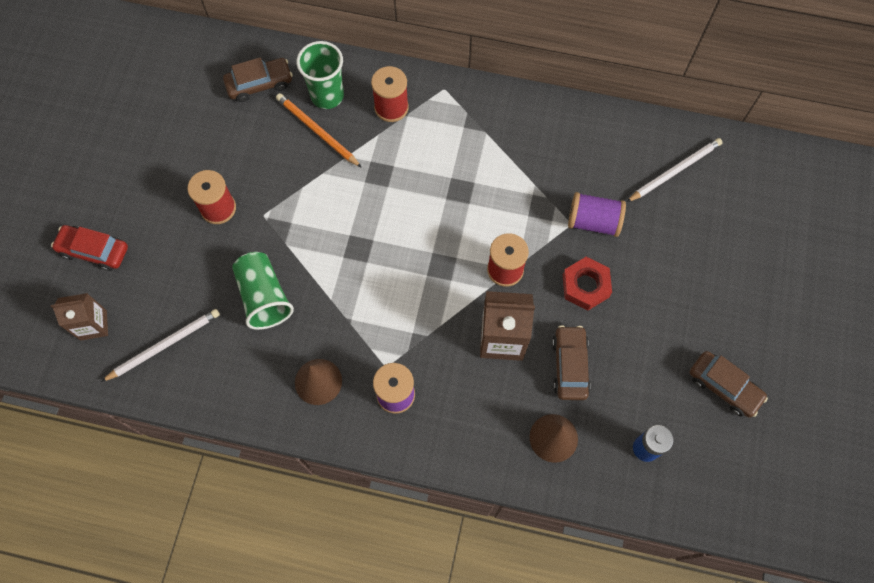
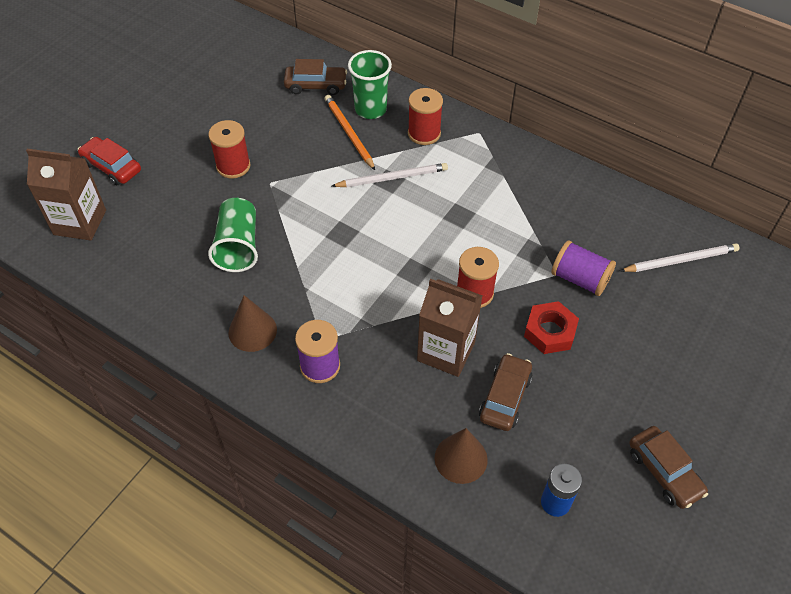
camera: 20 degrees right, 15 degrees down
(93, 325) = (80, 222): brown carton -> brown carton, size x1.53
(164, 345) = (131, 257): white pencil -> white pencil (392, 178)

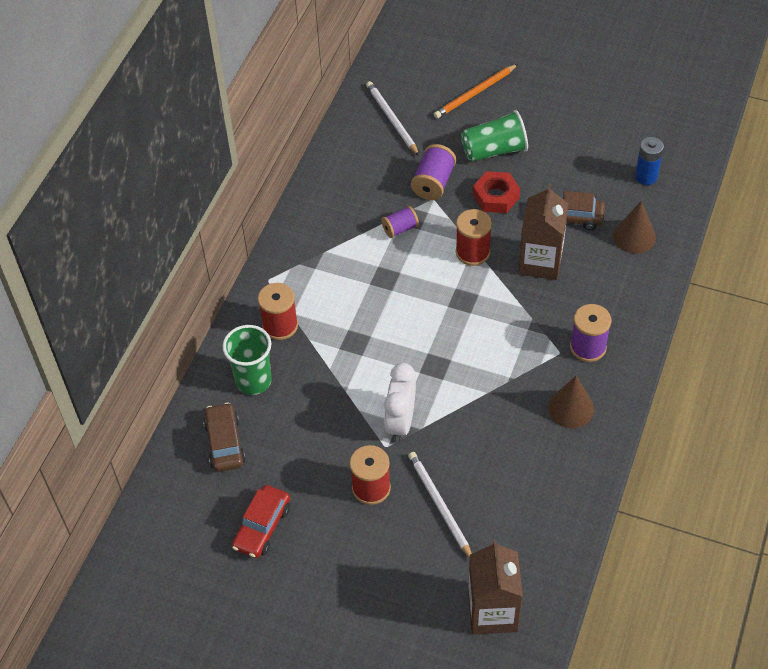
camera: 100 degrees left, 0 degrees up
(112, 167) = (404, 612): red car -> red car (262, 527)
(238, 246) = (478, 449): green cup -> green cup (494, 150)
(290, 197) = (400, 422): none -> white clock
(349, 133) = (295, 392): orange pencil -> orange pencil (475, 93)
(392, 178) = (350, 340): white pencil -> white pencil (439, 505)
(520, 238) = (400, 229): none -> purple spool
(664, 472) = (596, 119): brown car -> none

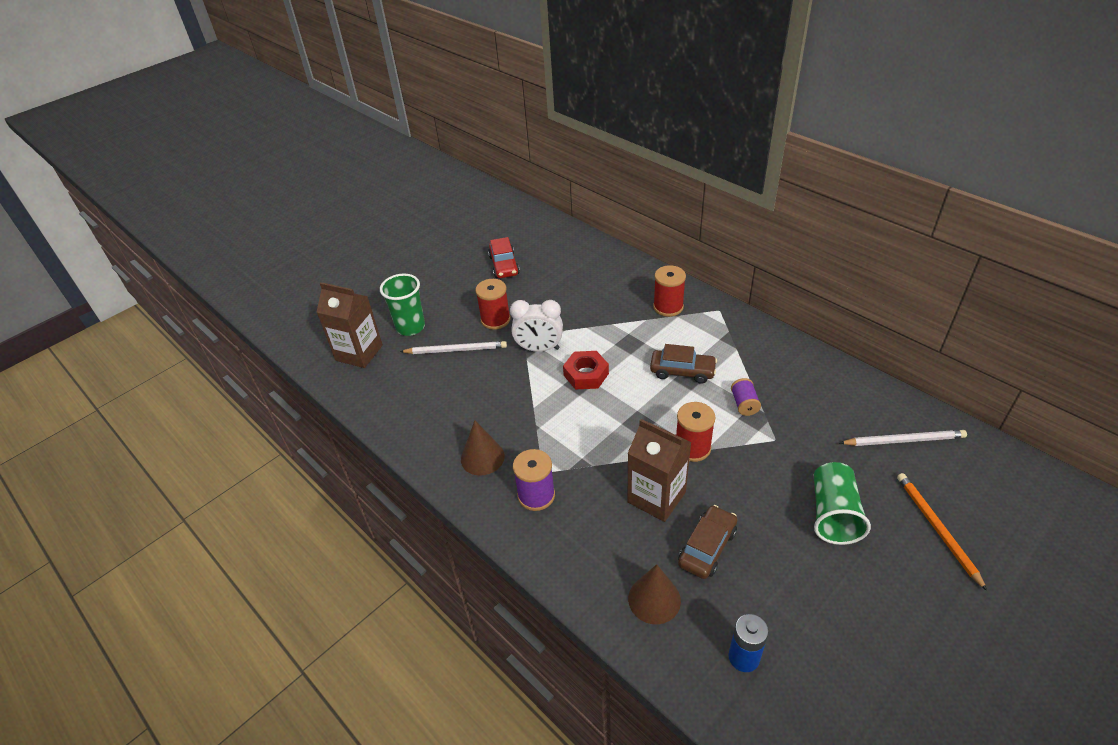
camera: 115 degrees right, 10 degrees down
(224, 443) = (579, 261): brown car -> brown car (682, 371)
(253, 381) = (623, 284): green cup -> green cup (410, 327)
(262, 527) = (504, 265): red car -> red car turned 150 degrees counterclockwise
(400, 422) = (539, 349): white clock -> white clock turned 150 degrees clockwise
(433, 183) = (798, 446): purple spool -> none
(496, 196) = (761, 491): red nut -> red nut (586, 374)

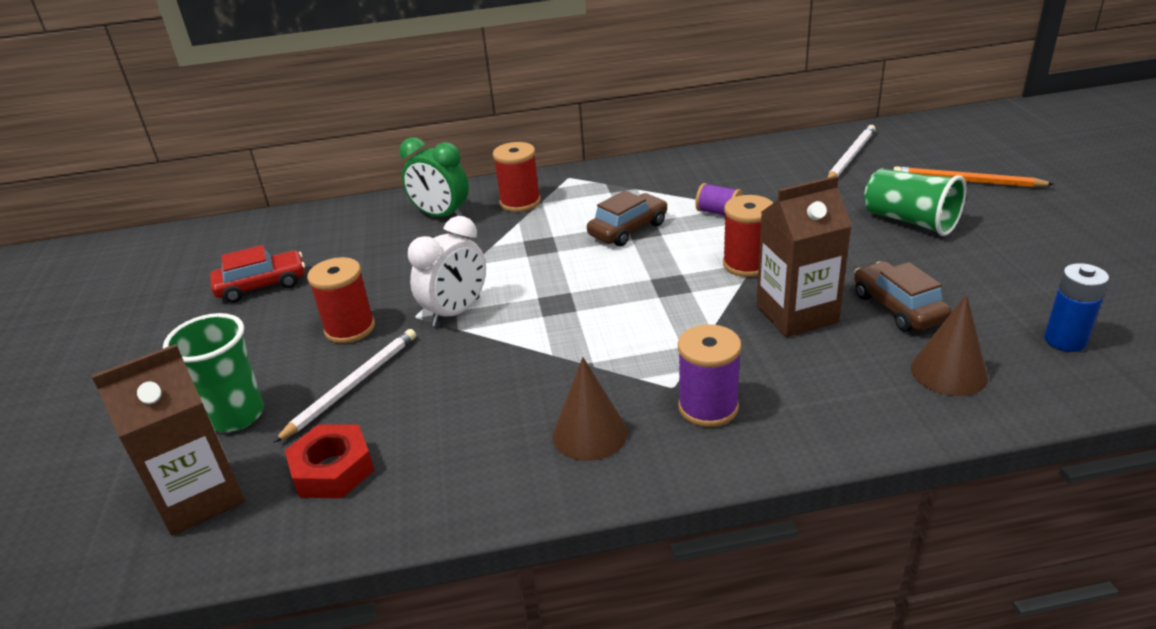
camera: 55 degrees left, 10 degrees down
(504, 265) = (262, 285): red car -> red car turned 45 degrees counterclockwise
(586, 374) = (548, 293): red nut -> red nut (332, 469)
(622, 285) = (441, 216): none -> green clock

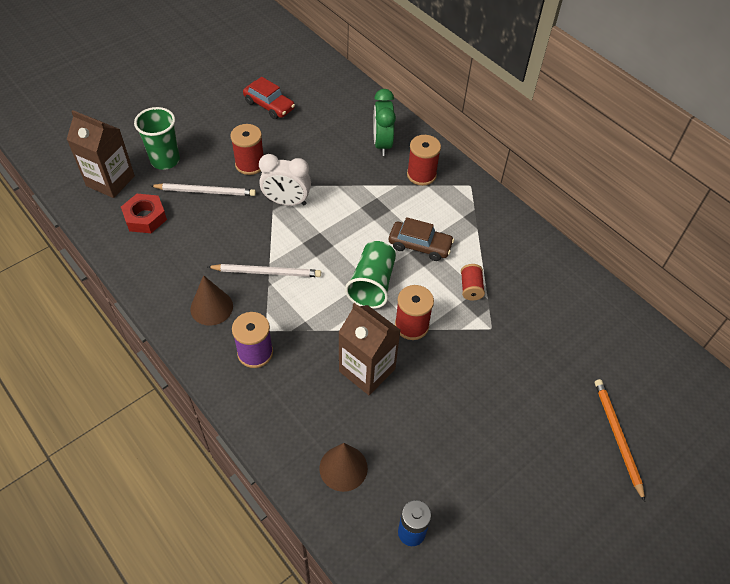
camera: 55 degrees right, 20 degrees up
(718, 213) = (471, 288): purple spool -> red spool
(850, 156) = (611, 346): white pencil -> white pencil (267, 272)
(898, 308) = (402, 425): brown car -> none
(910, 221) = (526, 409): green cup -> green cup (372, 284)

